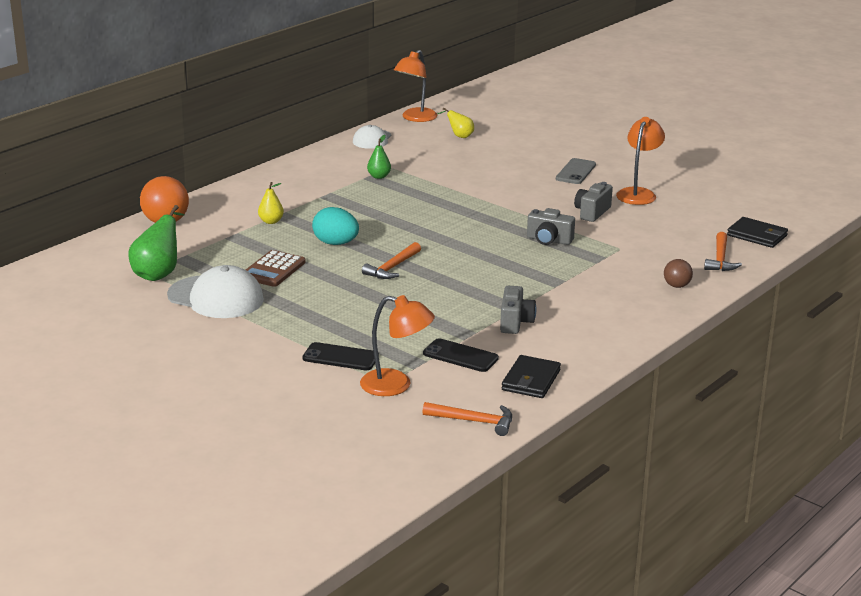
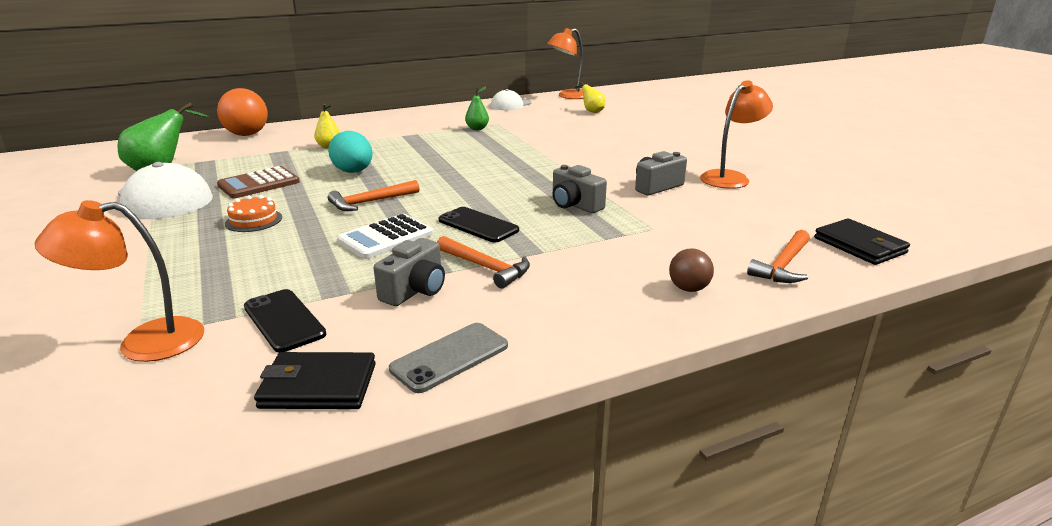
camera: 25 degrees right, 0 degrees up
(326, 300) = (254, 220): none -> orange cake
(340, 357) = (154, 287): black phone -> black phone (478, 225)
(396, 385) = (144, 343): orange lamp -> orange lamp turned 120 degrees clockwise
(446, 293) = (386, 238): none -> white calculator
(473, 421) = (136, 438): orange hammer -> orange hammer (485, 267)
(531, 380) = (318, 386): black wallet -> black wallet turned 45 degrees clockwise
(575, 172) = (676, 150): grey phone -> grey phone (450, 357)

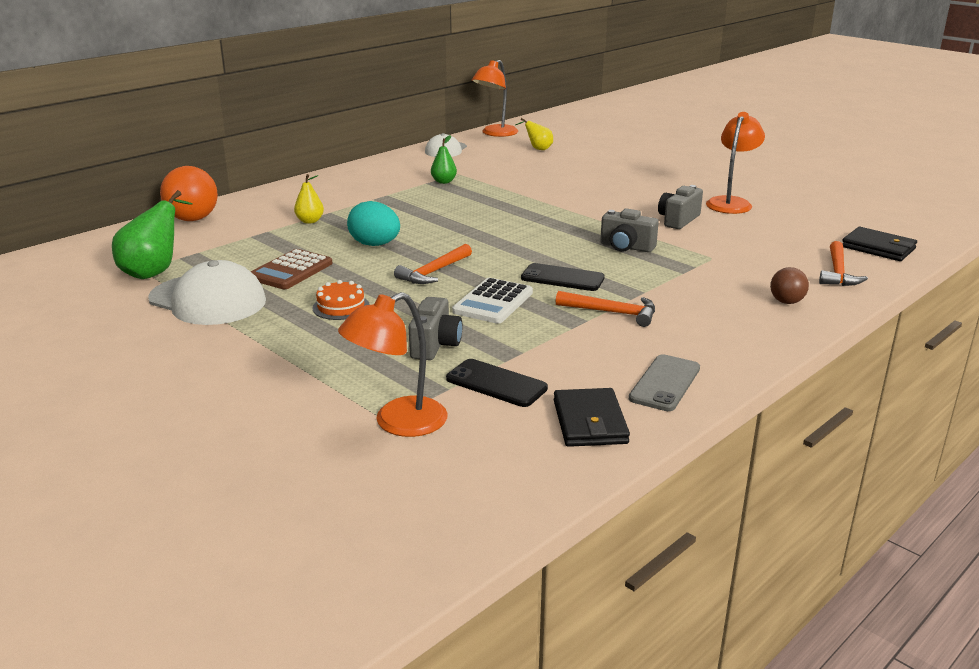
camera: 20 degrees left, 0 degrees up
(318, 386) = (590, 422): black wallet -> black wallet turned 75 degrees counterclockwise
(415, 290) = (576, 341): grey camera -> grey camera (435, 345)

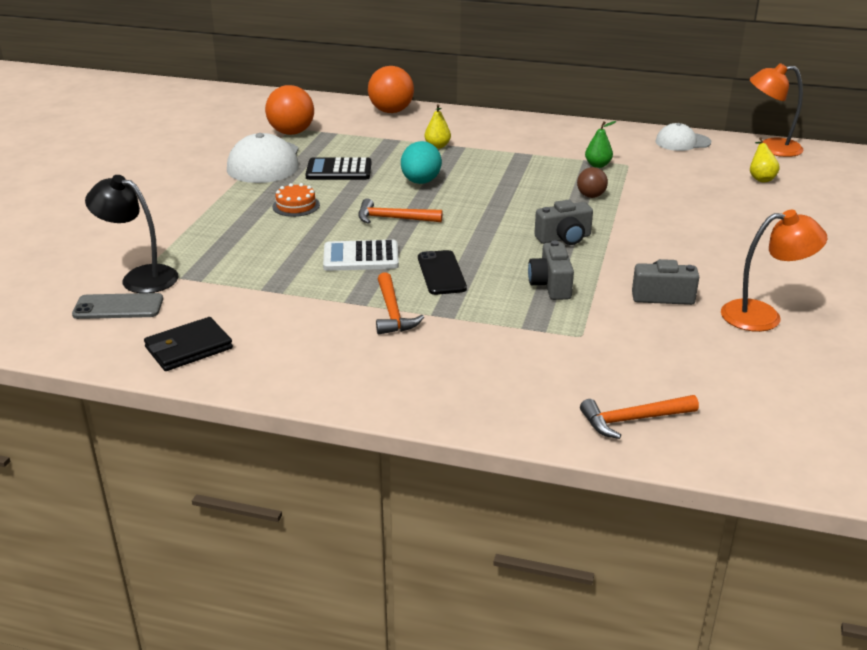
camera: 60 degrees right, 5 degrees up
(154, 272) = (291, 133): green pear -> orange ball
(291, 271) = (339, 170): brown calculator -> black calculator
(398, 423) = (140, 277): orange lamp -> black lamp
(435, 345) = (264, 256): grey camera -> grey camera (564, 238)
(496, 383) = (222, 296): black phone -> none
(665, 383) = (277, 367): grey phone -> grey phone (118, 307)
(786, 302) = (513, 399): brown ball -> brown ball (591, 196)
(878, 248) = (751, 439): black wallet -> none

